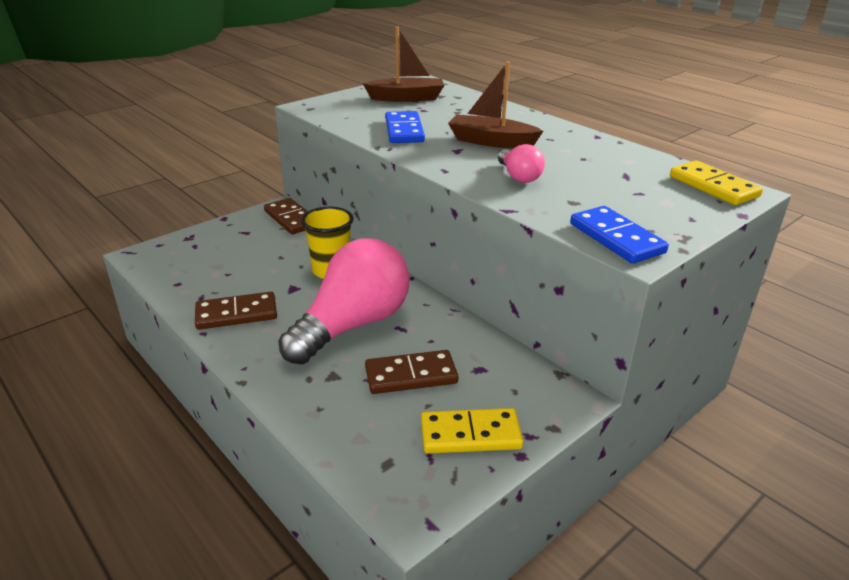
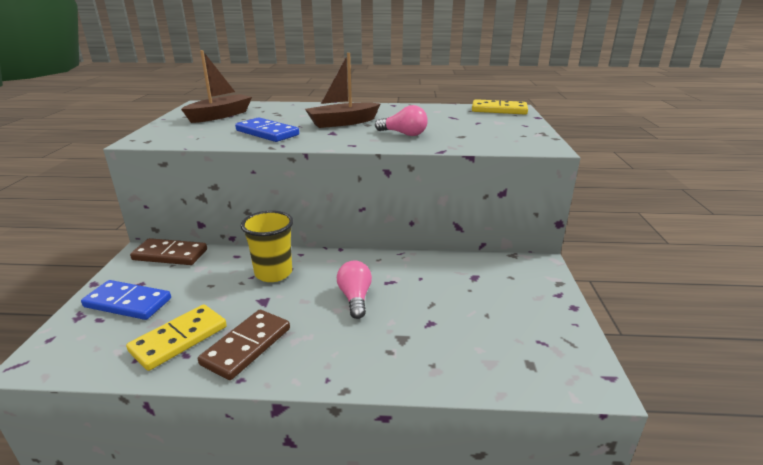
camera: 45 degrees left, 5 degrees down
(353, 325) = (355, 298): pink light bulb -> pink light bulb, size x0.45
(411, 375) = (447, 305): brown domino -> none
(470, 434) = (535, 314): yellow domino -> yellow domino (179, 339)
(616, 238) = (521, 144): blue domino -> blue domino (128, 303)

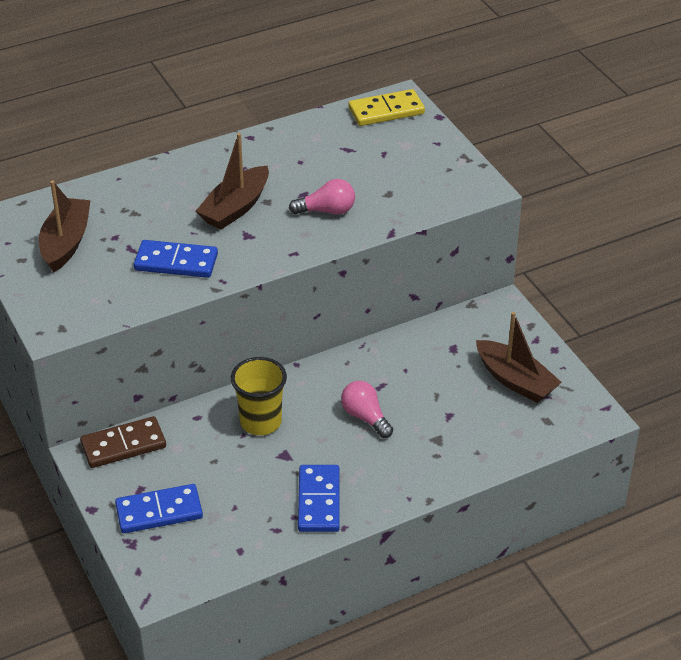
camera: 30 degrees left, 15 degrees up
(179, 339) = (254, 520): yellow domino -> none
(246, 346) = (318, 501): brown domino -> blue domino
(517, 318) = (515, 380): none -> brown boat

